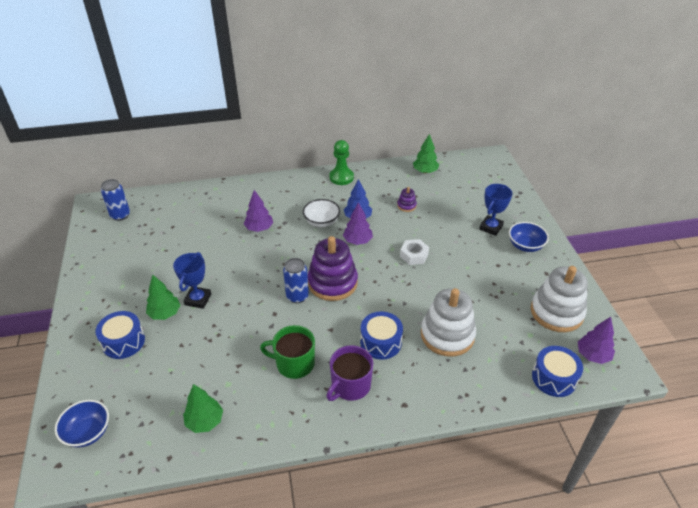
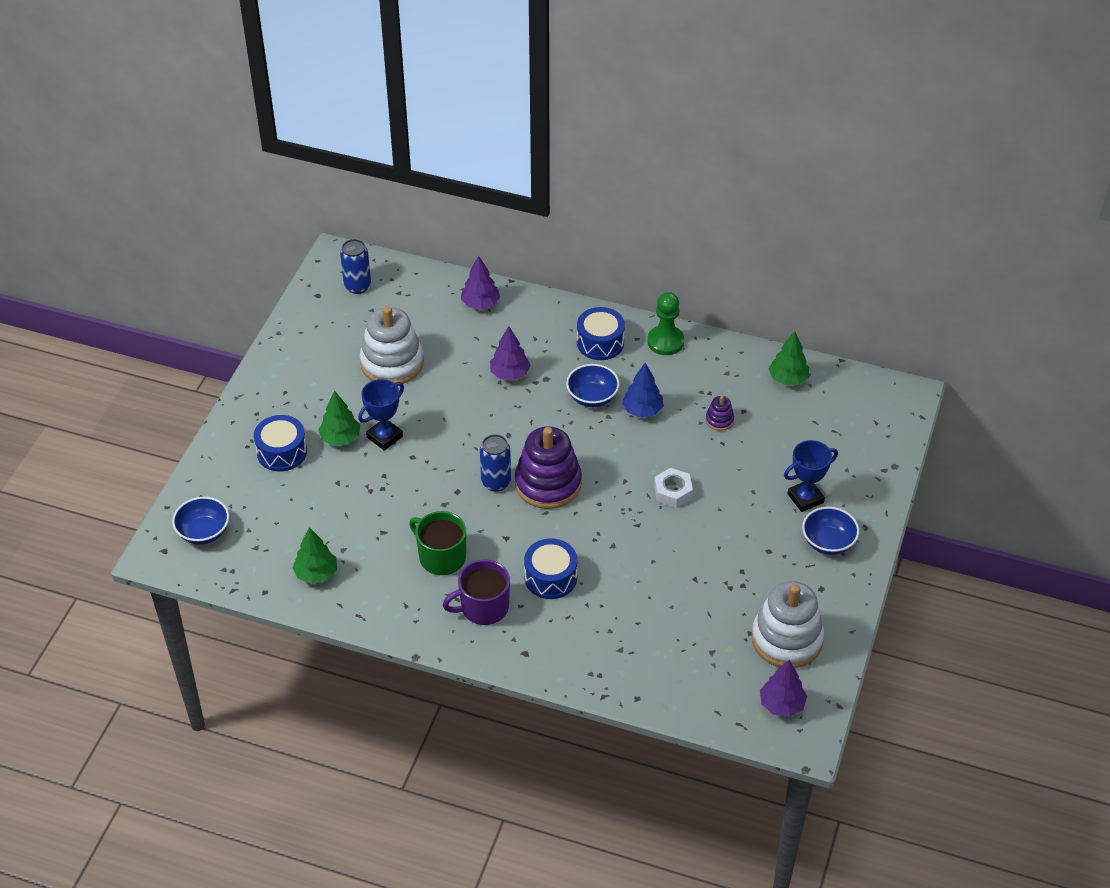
camera: 30 degrees right, 5 degrees up
(321, 222) = (592, 397): white bowl -> blue bowl
(357, 241) = (618, 443): purple tree -> purple tree (480, 304)
(447, 335) = (632, 604): white stacking toy -> white stacking toy (392, 363)
(554, 378) = (712, 705): blue drum -> blue drum (600, 343)

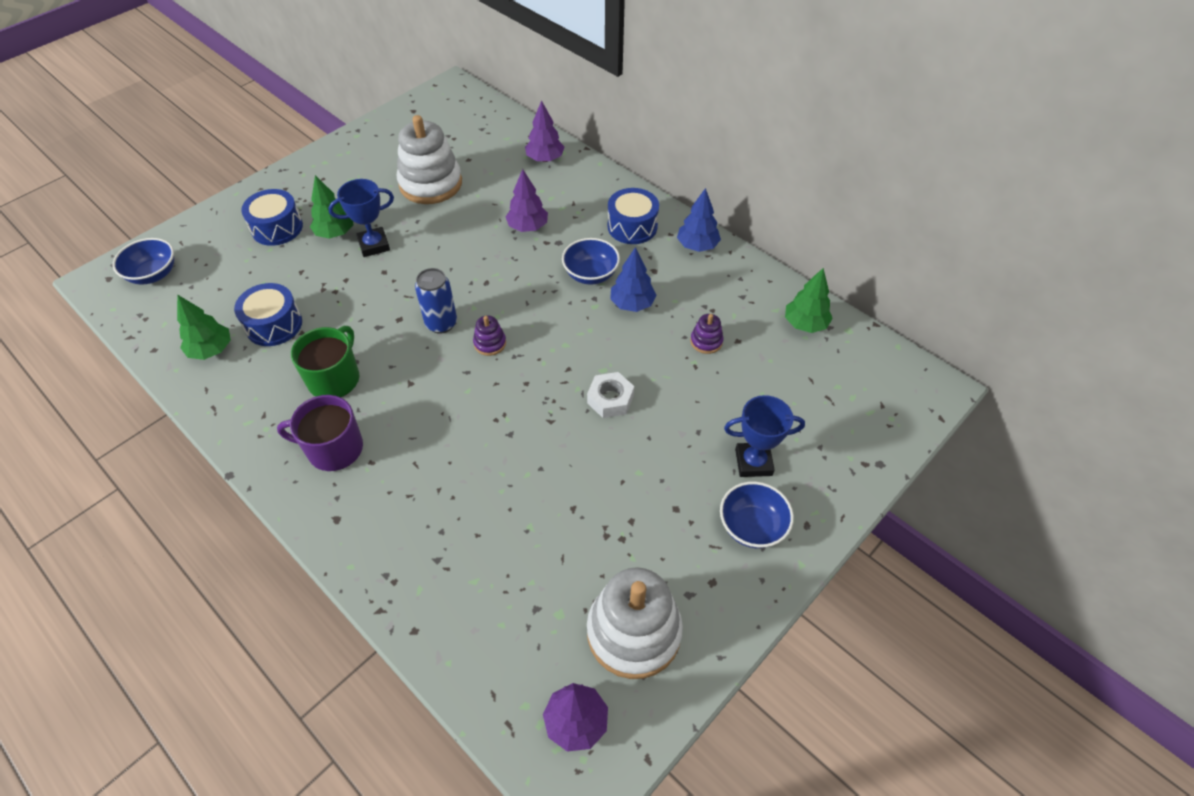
camera: 25 degrees right, 5 degrees up
(357, 286) = (451, 113): blue can -> none
(441, 557) = (335, 378): green mug -> green mug turned 45 degrees clockwise
(548, 483) = (490, 343): purple stacking toy -> purple stacking toy, size x0.44
(550, 577) = (423, 443): blue drum -> blue drum (274, 325)
(665, 342) = (697, 246): green pawn -> blue tree

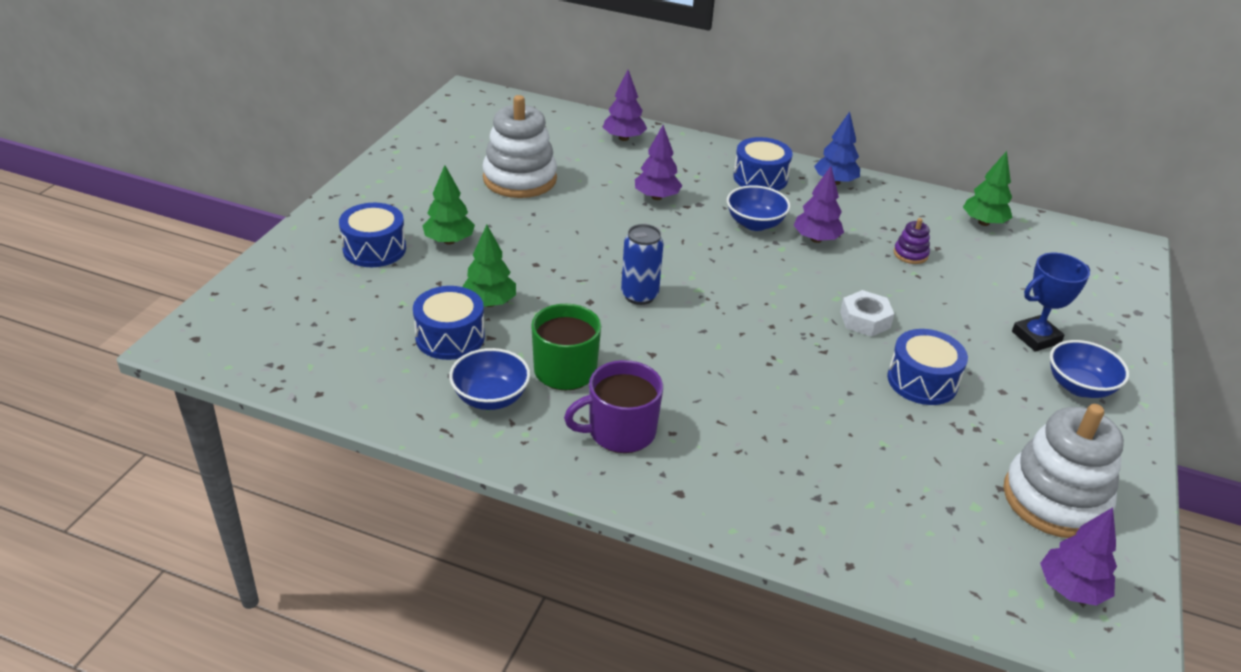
camera: 25 degrees left, 15 degrees down
(153, 274) = (254, 322): blue bowl -> blue bowl (490, 398)
(211, 350) = (394, 377): green tree -> green tree (489, 303)
(374, 245) = (503, 243): blue trophy -> none
(490, 343) = (705, 301): purple stacking toy -> none
(611, 476) = (922, 381): none -> blue drum
(632, 304) = (816, 239): blue tree -> purple tree

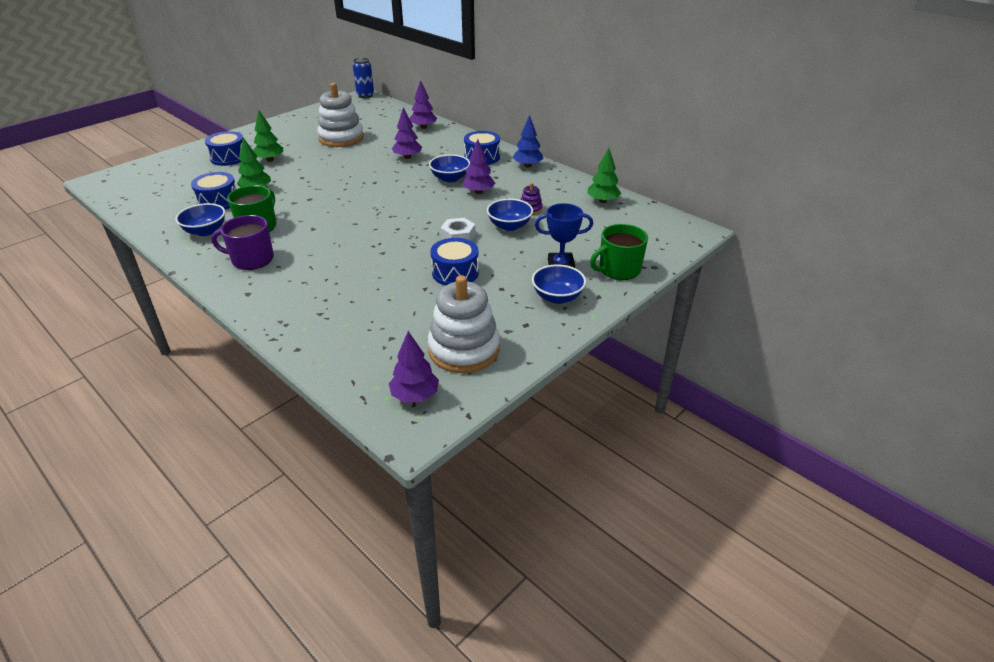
camera: 25 degrees right, 0 degrees up
(639, 295) = (339, 201): blue can -> blue can (365, 95)
(912, 288) = (509, 226): none -> blue bowl
(1104, 326) = (618, 269): none -> green mug

